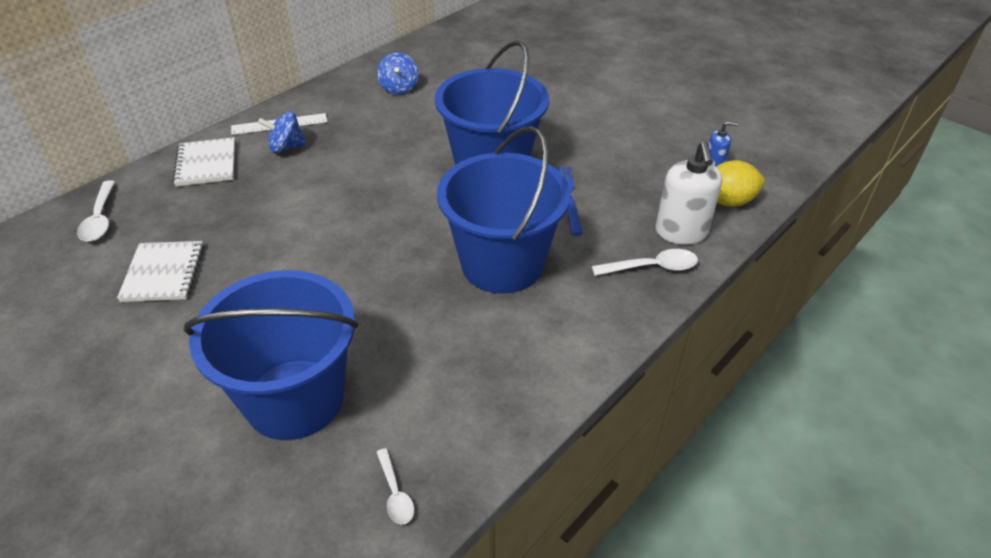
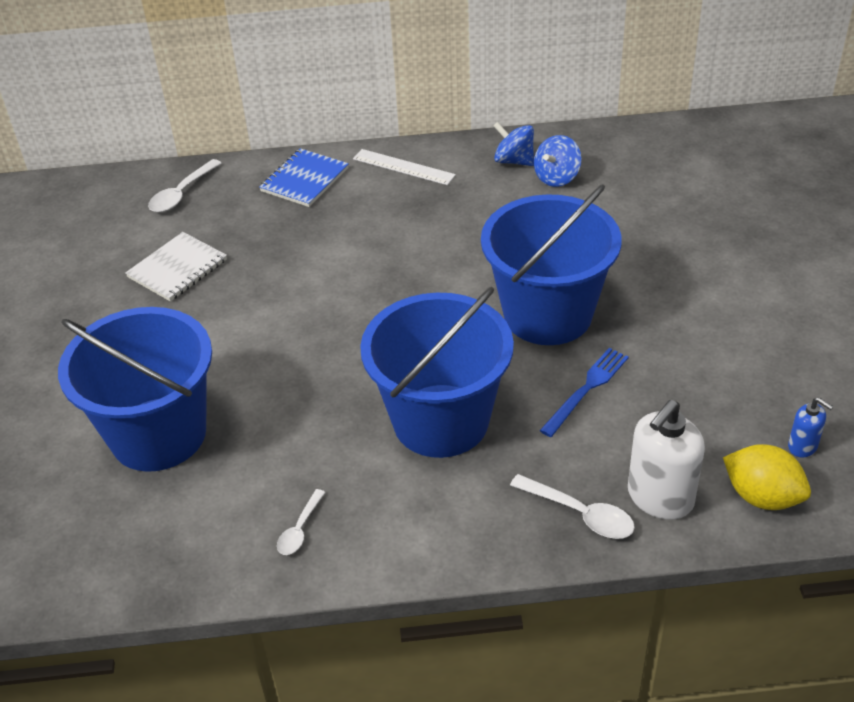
camera: 45 degrees right, 0 degrees up
(206, 164) = (304, 180): white notebook -> blue notebook
(286, 147) = (384, 195): blue spinning top -> blue spinning top (514, 161)
(395, 493) = (145, 557): white spoon -> white spoon (300, 529)

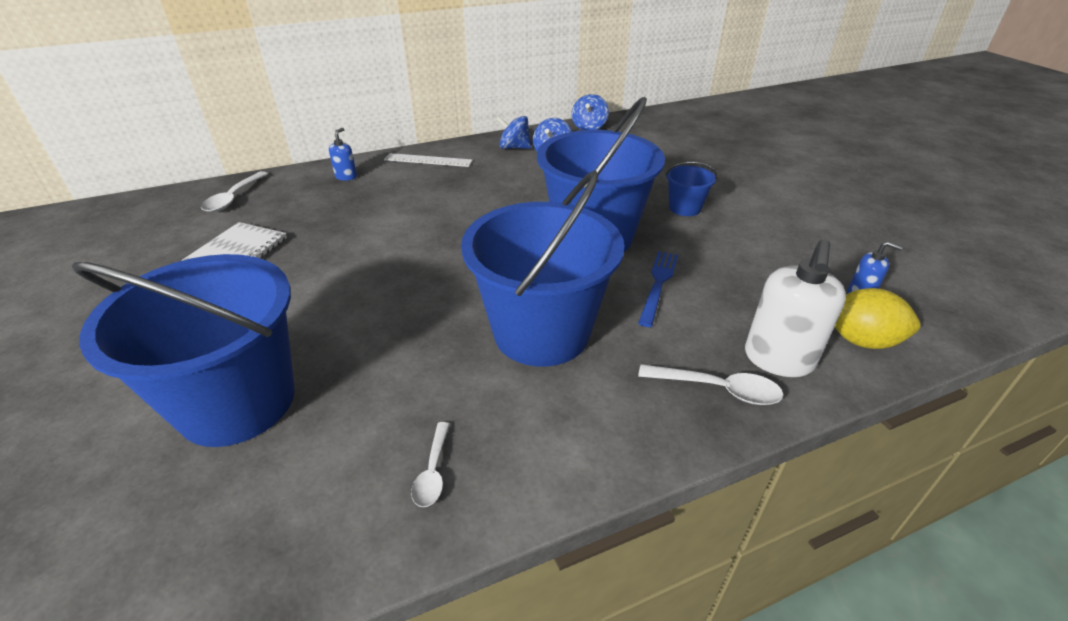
camera: 20 degrees left, 5 degrees down
(304, 180) = (346, 176): blue notebook -> blue soap dispenser
(626, 137) = (589, 127): none -> blue spinning top
(676, 292) = (684, 208): none -> blue bucket

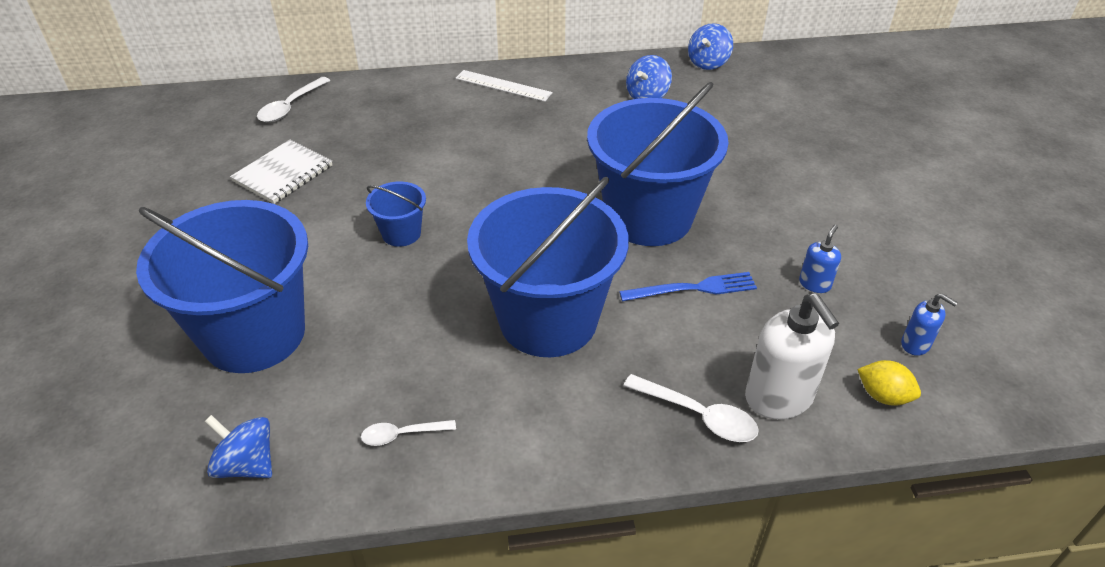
camera: 15 degrees right, 5 degrees up
(346, 176) = (409, 96): blue soap dispenser -> blue soap dispenser (814, 284)
(433, 472) = (402, 435): white spoon -> white spoon turned 60 degrees clockwise
(514, 147) = (606, 81): blue spinning top -> blue spinning top (247, 464)
(658, 284) = (693, 288): blue fork -> blue fork turned 45 degrees clockwise
(684, 208) = (770, 197): blue bucket -> blue bucket (401, 233)
(778, 359) = (779, 398): white soap dispenser -> white soap dispenser turned 60 degrees counterclockwise
(861, 340) = (883, 396): yellow lemon -> yellow lemon, size x0.67

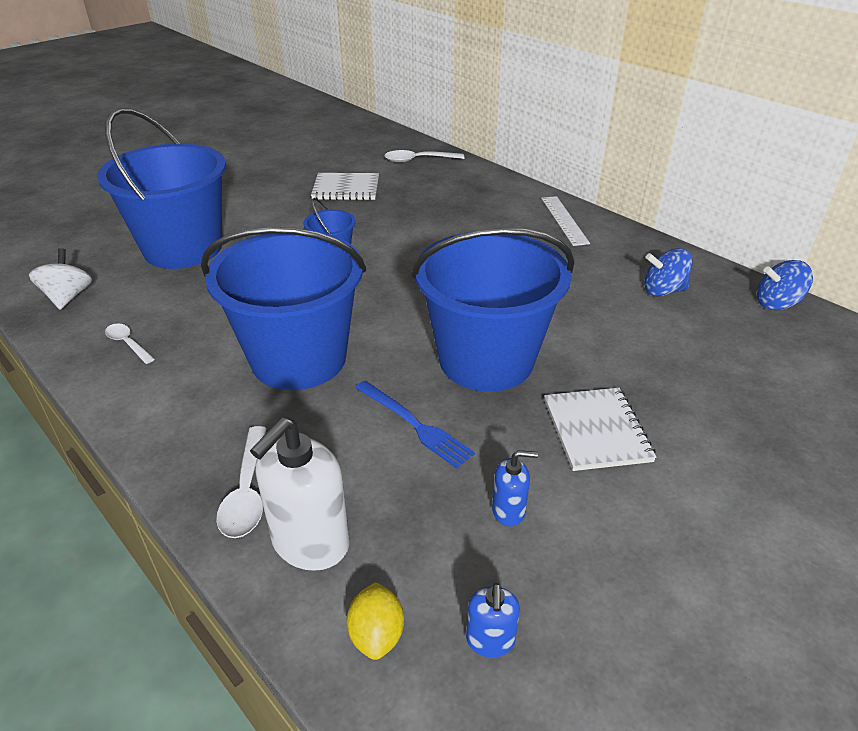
camera: 55 degrees right, 5 degrees down
(247, 464) = (68, 297): blue spinning top -> white spinning top
(768, 206) = (596, 430): none -> white notebook

